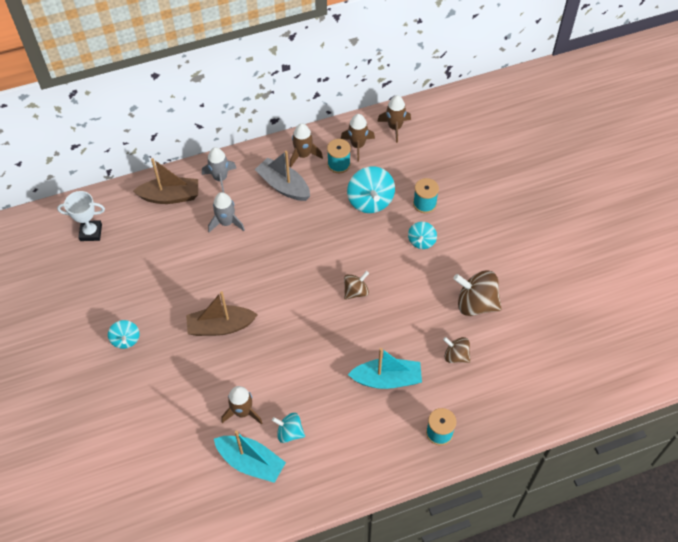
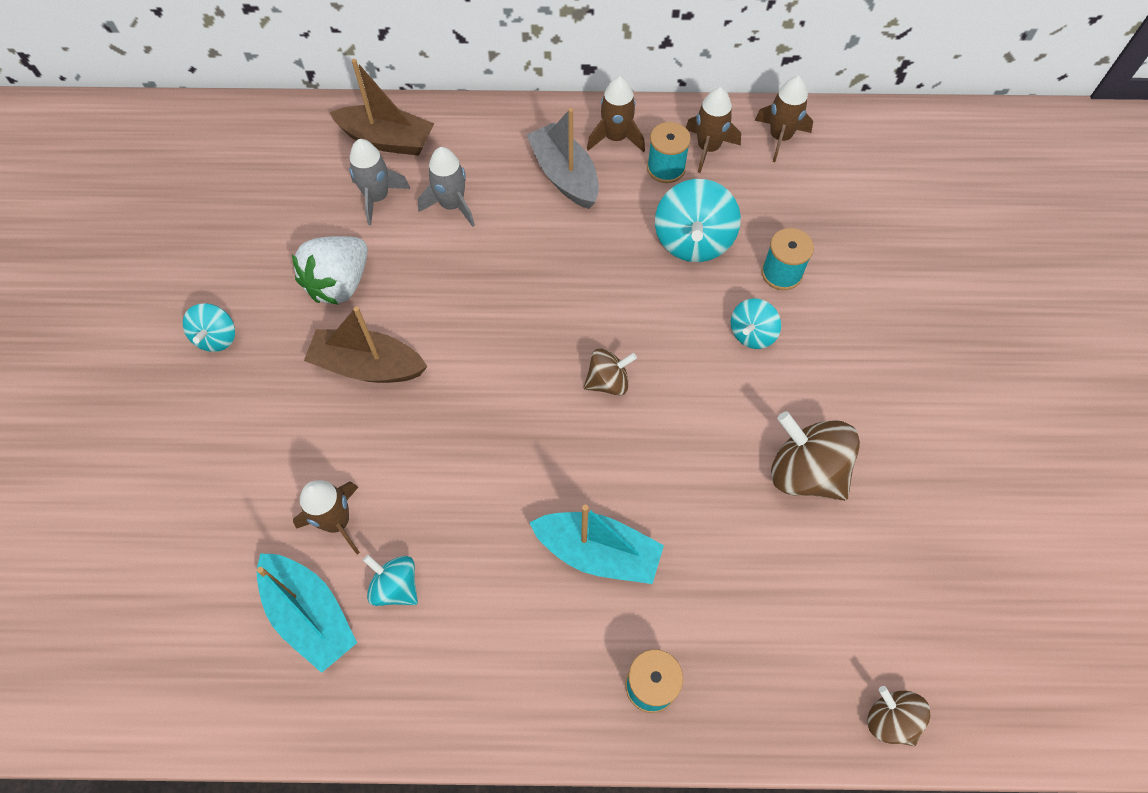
camera: 20 degrees right, 5 degrees up
(91, 232) = (247, 158): white trophy -> none
(182, 287) = (339, 284): none -> white strawberry
(220, 178) = (474, 135): grey rocket -> grey rocket (377, 197)
(456, 356) = (735, 554): brown spinning top -> brown spinning top (890, 720)

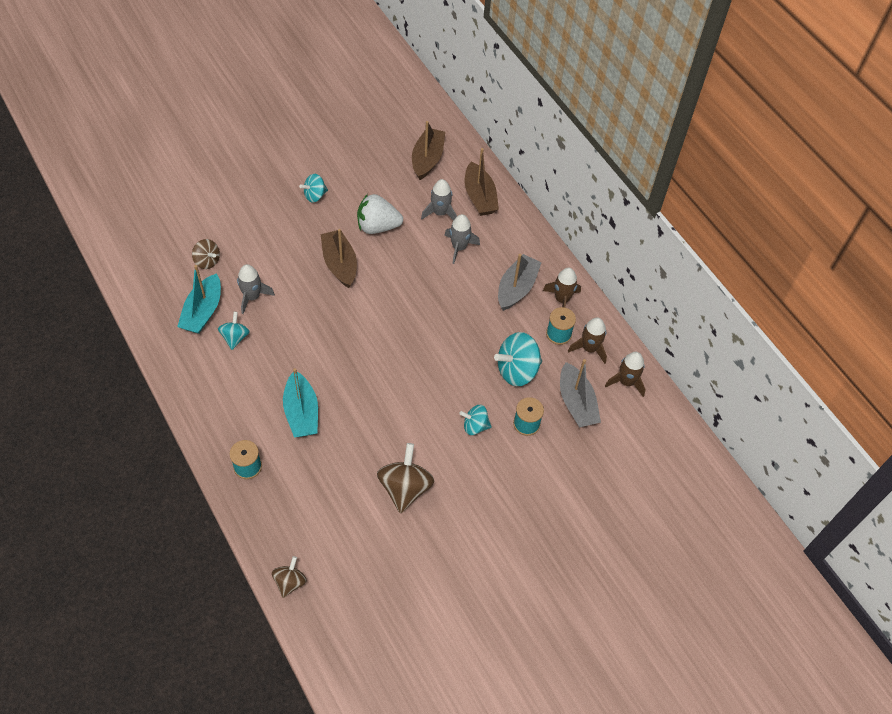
camera: 55 degrees right, 5 degrees down
(274, 166) = (427, 159): none -> brown boat
(337, 522) = (252, 297): brown rocket -> grey rocket
(608, 382) = (399, 371): brown spinning top -> brown spinning top (207, 261)
(781, 203) = (576, 403): none -> grey boat

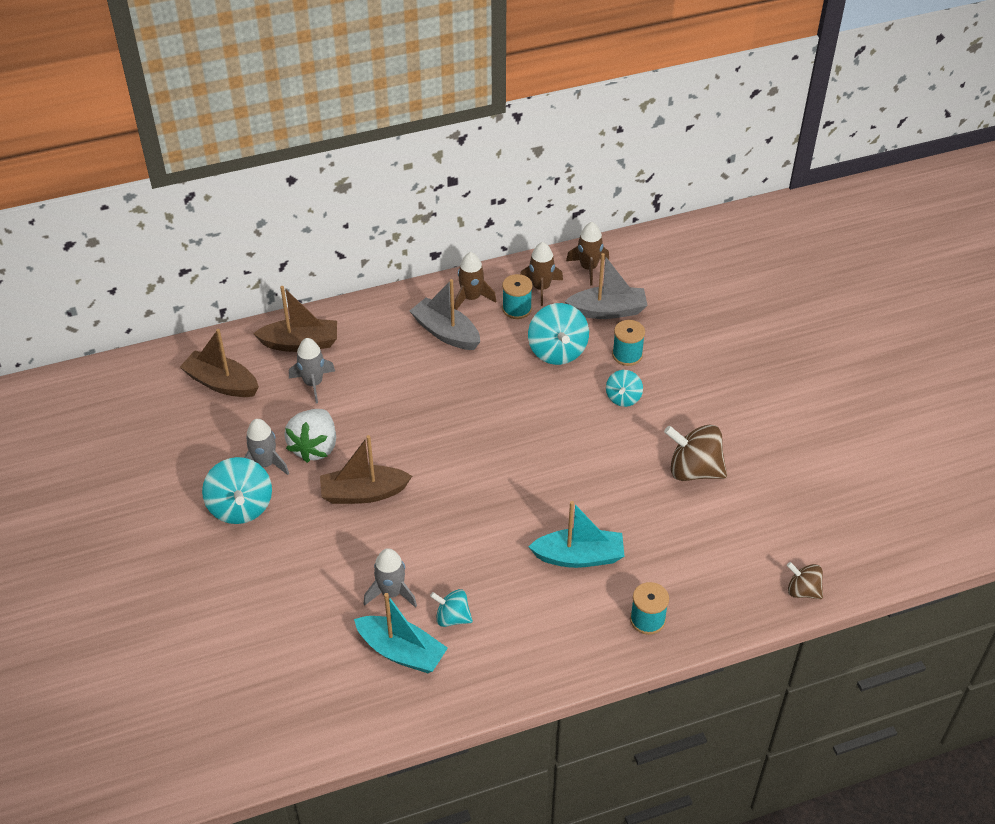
camera: 75 degrees left, 10 degrees down
(207, 261) = (316, 640): brown spinning top -> none
(315, 195) = (241, 507): turquoise spinning top -> turquoise spinning top, size x1.70
(459, 247) = (372, 374): grey rocket -> grey rocket (265, 464)

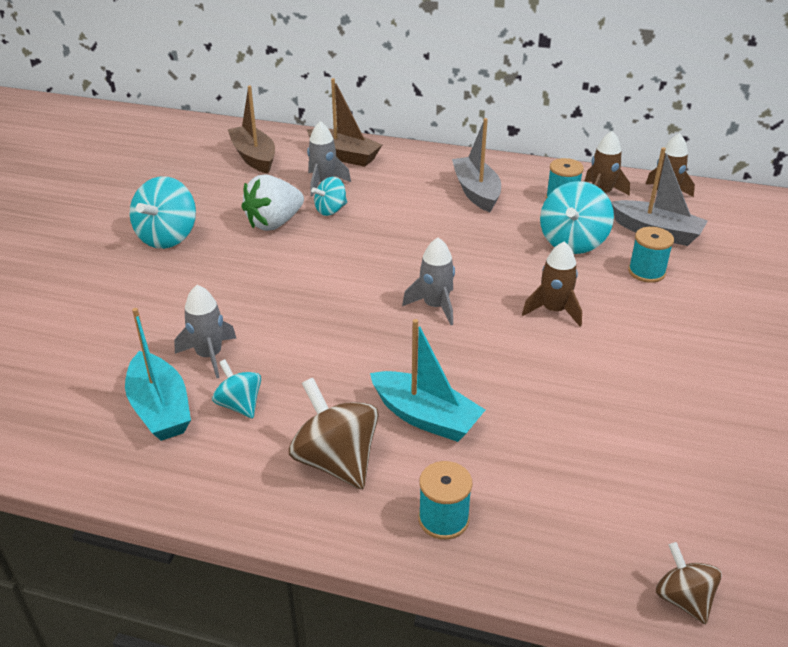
camera: 35 degrees right, 10 degrees down
(265, 464) = (222, 218): grey rocket -> grey rocket (435, 306)
(363, 493) = (276, 270): brown boat -> none
(471, 298) = (525, 178): brown rocket -> brown rocket (554, 310)
(623, 398) = (609, 304): turquoise spinning top -> turquoise spinning top (330, 210)
(694, 470) = (637, 399): brown spinning top -> brown spinning top (336, 461)

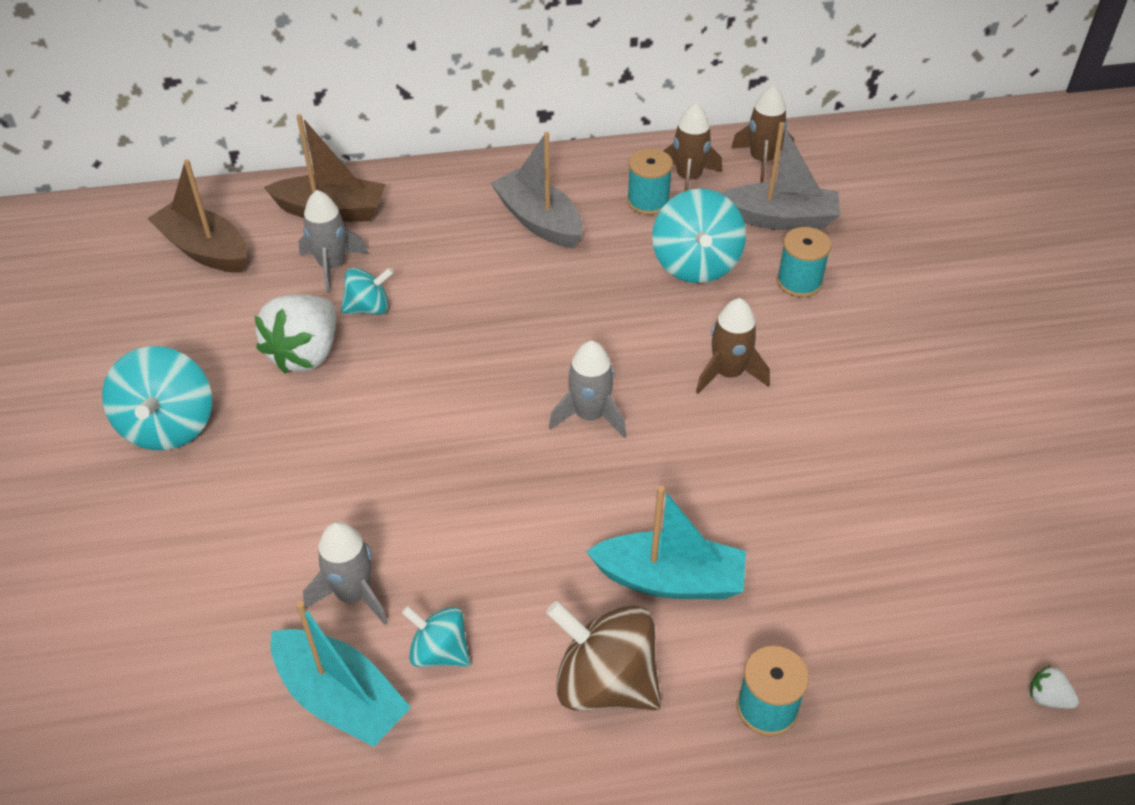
camera: 25 degrees left, 10 degrees up
(330, 210) = (369, 308): turquoise spinning top -> turquoise spinning top turned 135 degrees counterclockwise
(683, 599) = (1047, 698): brown spinning top -> white strawberry

